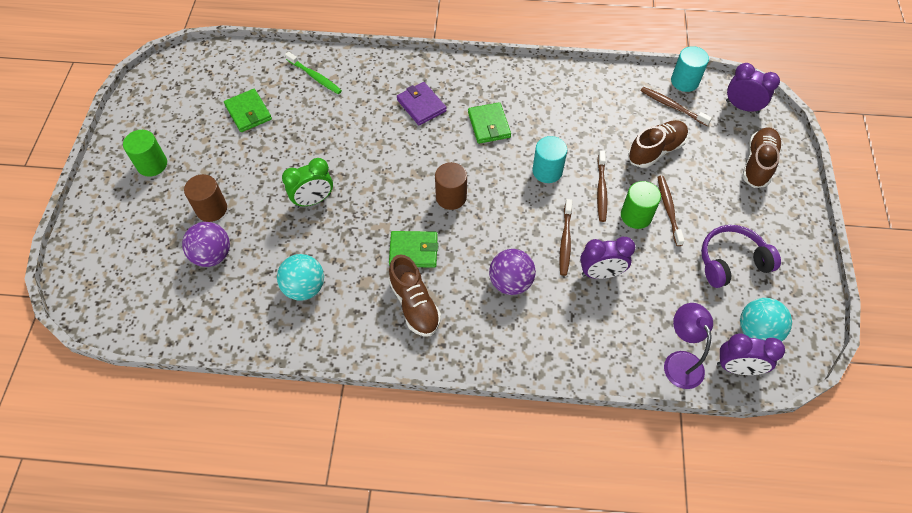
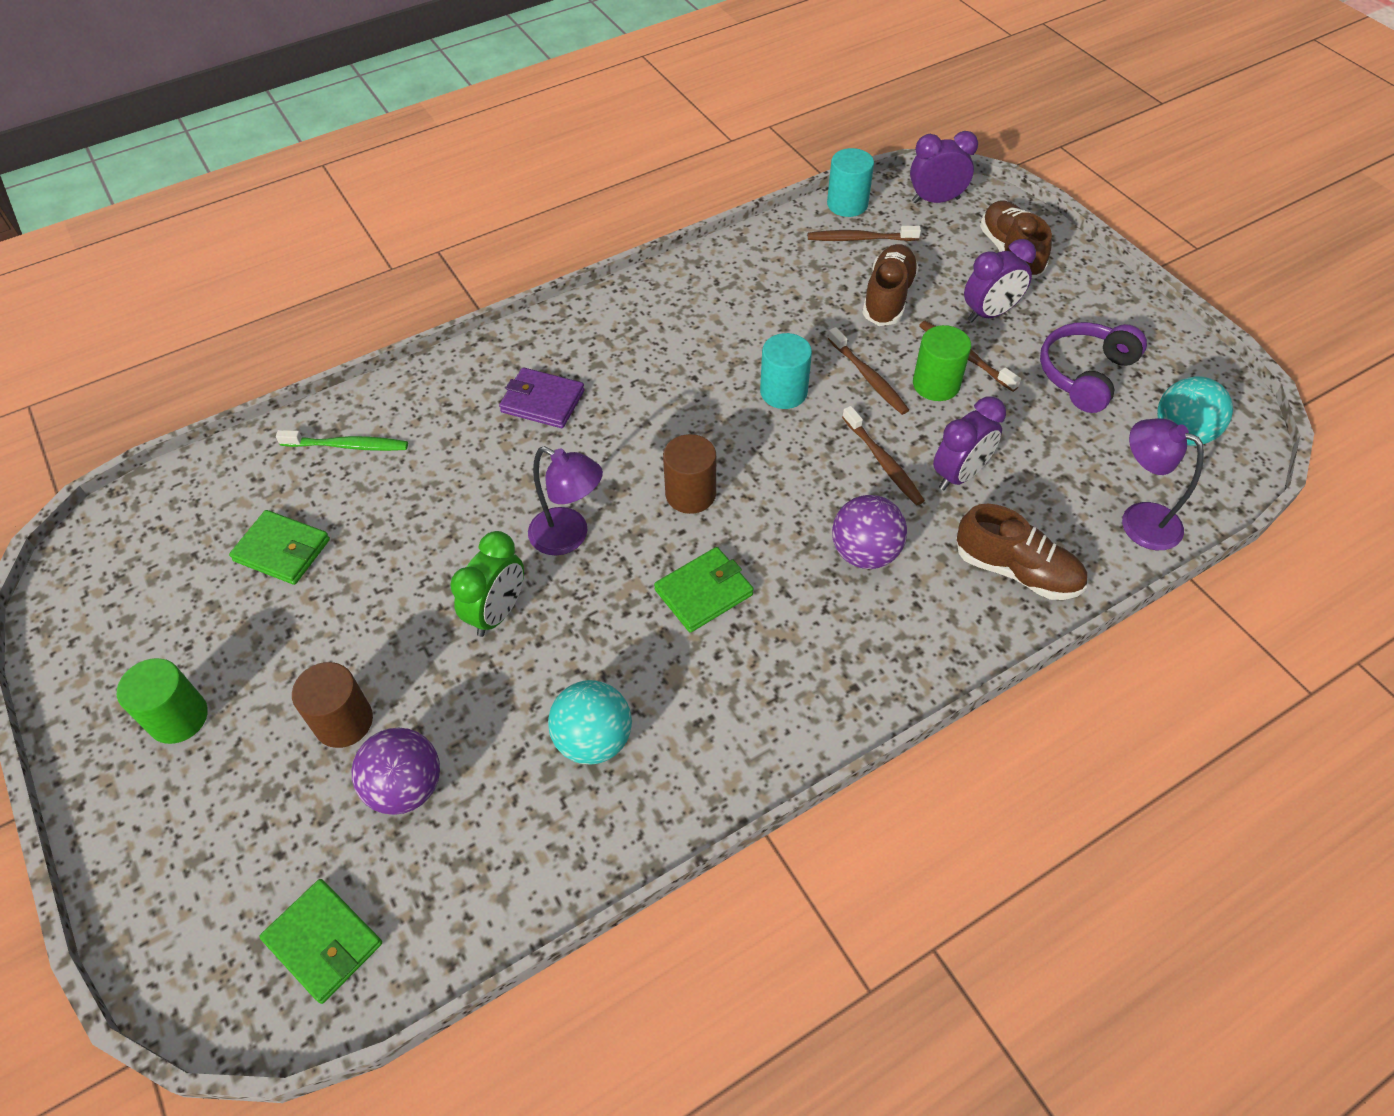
camera: 35 degrees left, 5 degrees down
(375, 183) = (569, 537): none -> purple lamp
(414, 304) = (769, 660): brown shoe -> brown shoe (1016, 571)
(489, 125) = (657, 377): green wallet -> green wallet (323, 942)
(737, 367) = (1201, 486): purple clock -> purple clock (989, 313)

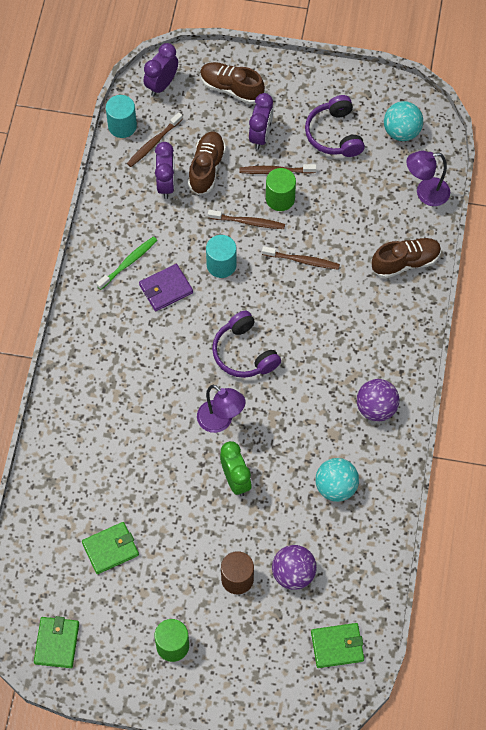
camera: 50 degrees left, 10 degrees up
(347, 446) = (66, 480): green toothbrush -> green toothbrush (128, 263)
(542, 401) = (123, 373): purple wallet -> purple wallet (166, 289)
(569, 537) = (220, 421): purple lamp -> purple lamp turned 60 degrees clockwise
(690, 494) = (244, 353): brown cylinder -> purple headphones
(704, 592) = (303, 390): green wallet -> green wallet (57, 643)
(865, 553) = (342, 311): purple ball -> purple ball (376, 408)
(888, 298) = (206, 168): brown shoe -> brown shoe turned 45 degrees clockwise
(959, 474) = (338, 237): purple clock -> purple clock (166, 184)

